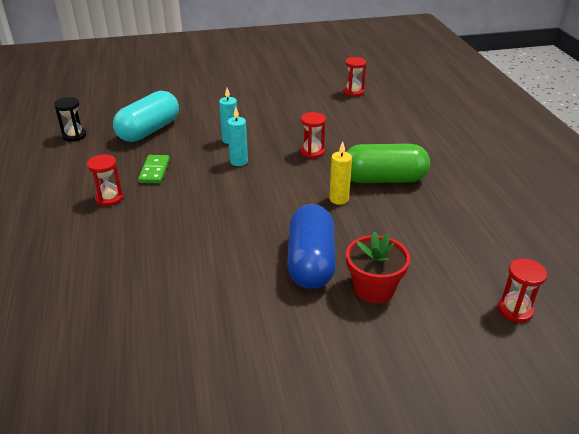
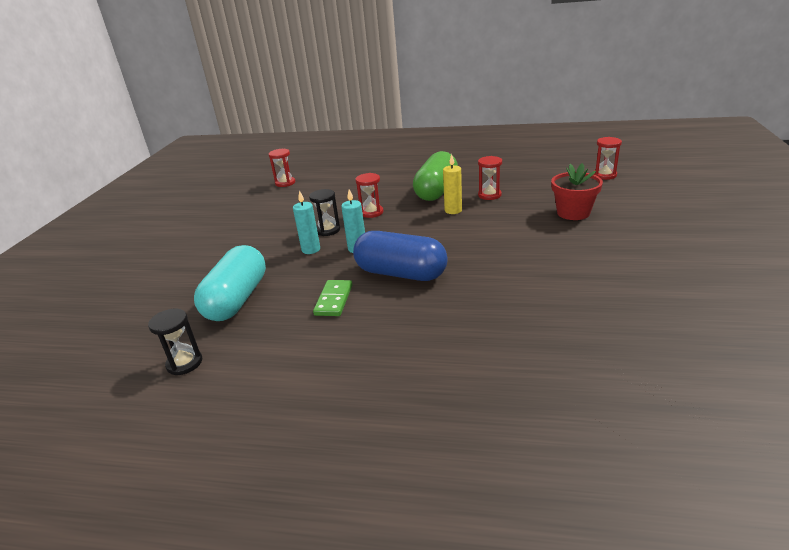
camera: 65 degrees left, 5 degrees down
(109, 198) = (368, 335): red hourglass -> red hourglass (489, 195)
(149, 130) = (237, 299): turquoise capsule -> turquoise capsule turned 45 degrees clockwise
(154, 171) = (334, 300): green domino -> green domino turned 75 degrees clockwise
(267, 138) = (328, 230): none -> black hourglass
(311, 262) = (533, 232): blue capsule -> blue capsule (401, 273)

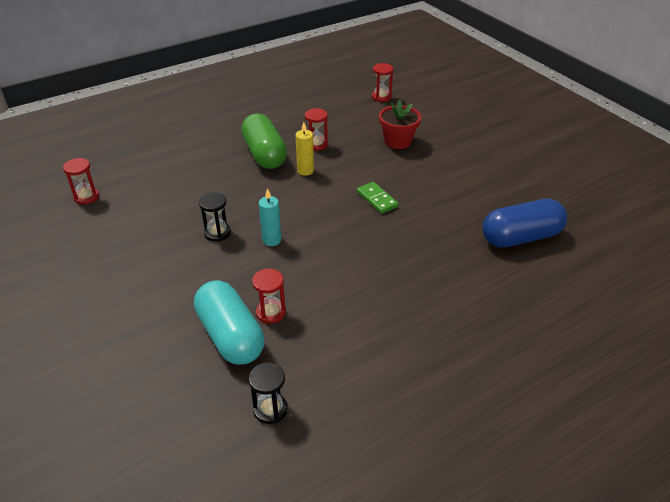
camera: 45 degrees left, 10 degrees up
(311, 249) = (229, 259): turquoise candle -> none
(334, 300) = (317, 294): green domino -> green domino (377, 199)
(371, 212) = (234, 199): red hourglass -> red hourglass (271, 312)
(401, 273) = (338, 247): blue capsule -> blue capsule (521, 237)

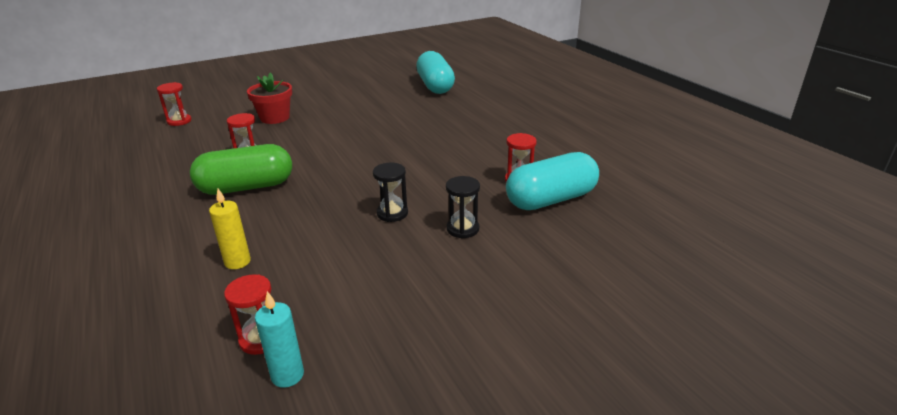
camera: 85 degrees left, 10 degrees down
(270, 409) = (628, 179): black hourglass -> black hourglass (462, 229)
(272, 240) = (413, 181): turquoise candle -> turquoise candle (287, 375)
(305, 171) = (298, 163): yellow candle -> yellow candle (237, 262)
(377, 199) = (366, 131): green domino -> none
(521, 237) = (435, 86): blue capsule -> turquoise capsule

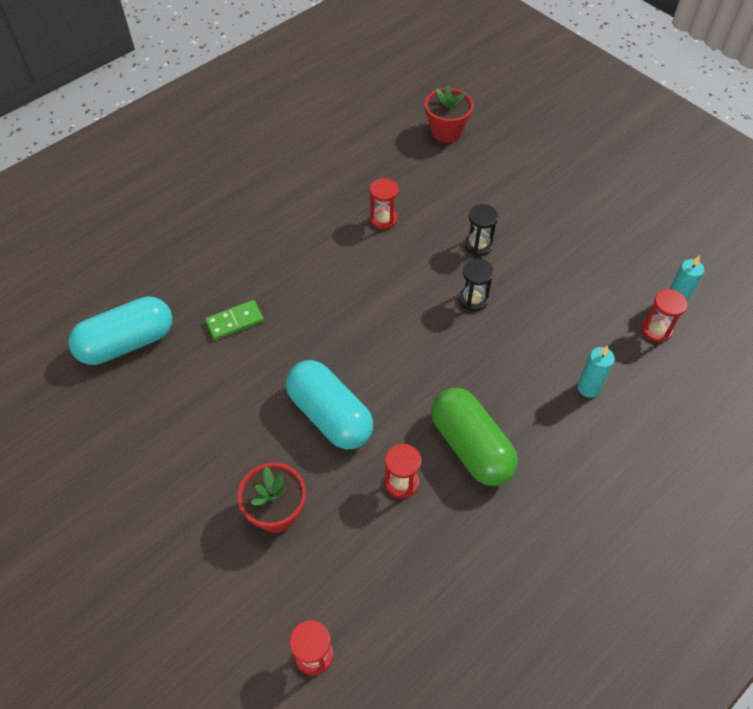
camera: 105 degrees left, 25 degrees up
(237, 262) = (588, 388): yellow candle -> turquoise candle
(433, 114) = (235, 322): none -> green domino
(551, 199) = (411, 195): turquoise capsule -> turquoise capsule (330, 415)
(662, 238) = (446, 131): none -> red flower pot

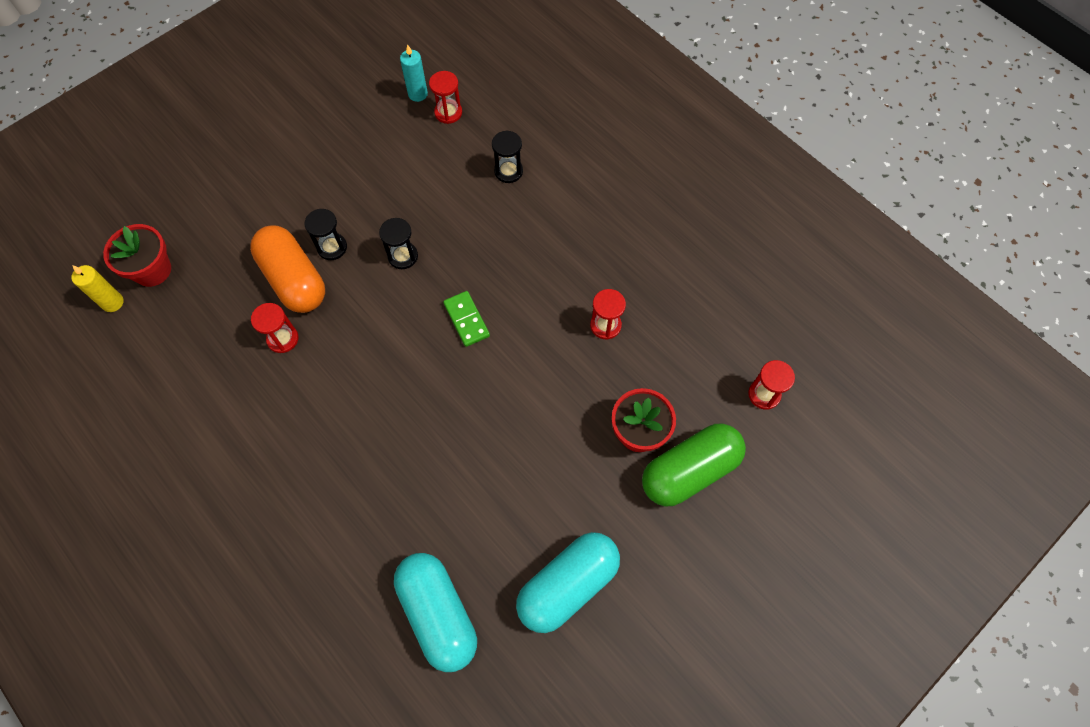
camera: 90 degrees left, 10 degrees up
(235, 322) = (415, 492): green domino -> green domino (466, 320)
(330, 415) = (535, 388): turquoise capsule -> turquoise capsule (568, 585)
(415, 113) = (112, 302): none -> yellow candle
(443, 221) = (294, 279): none -> orange capsule
(471, 446) = (568, 267): green capsule -> green capsule (689, 471)
(588, 388) = (508, 171): turquoise candle -> black hourglass

